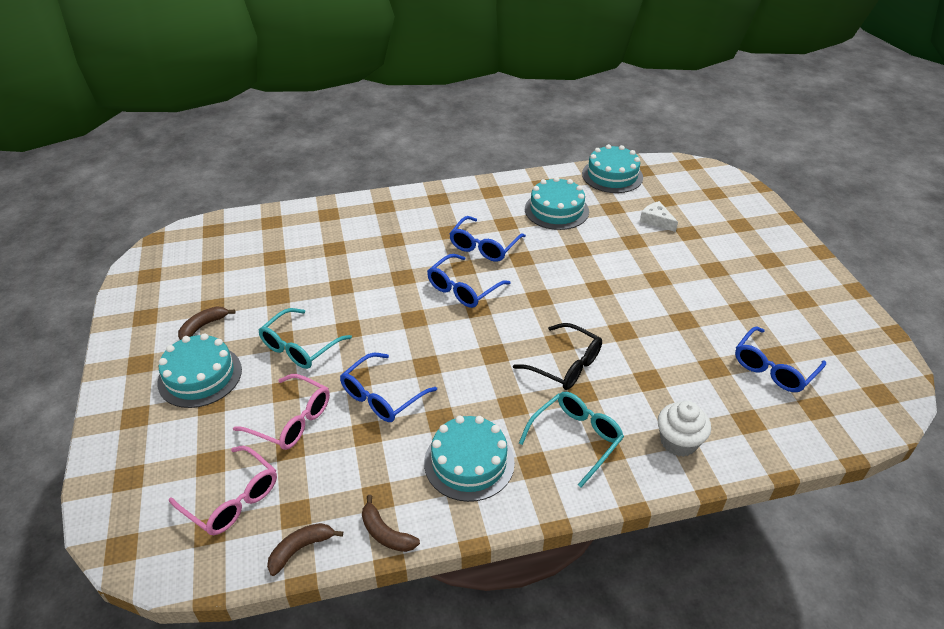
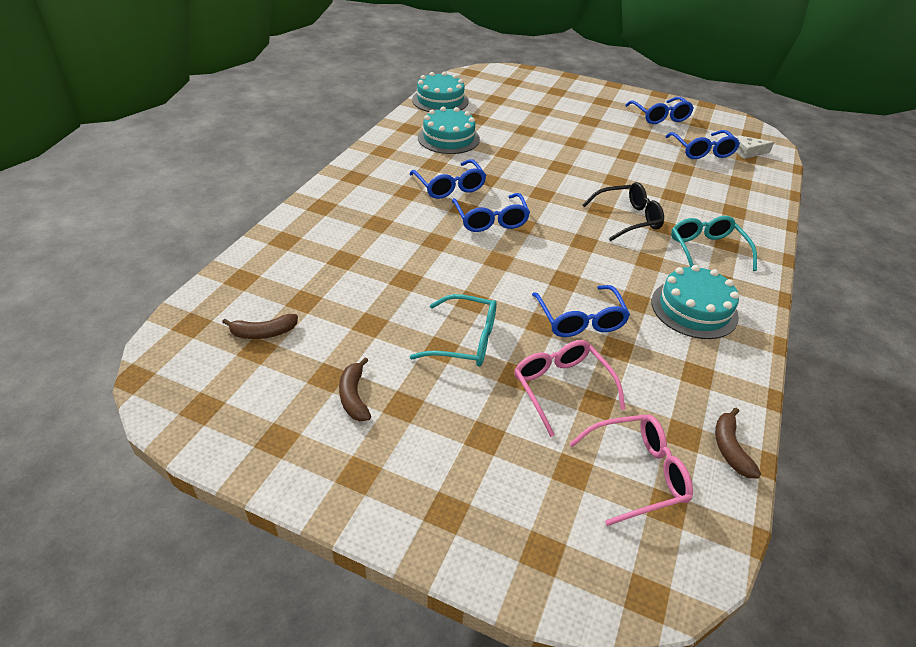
camera: 55 degrees left, 0 degrees up
(200, 376) = (433, 430): turquoise cake -> none
(291, 420) = (562, 388): pink glasses -> pink glasses turned 90 degrees counterclockwise
(300, 347) = (464, 340): turquoise glasses -> turquoise glasses turned 60 degrees counterclockwise
(386, 533) = (742, 387): brown banana -> brown banana (263, 333)
(656, 220) = (514, 112): white cheese -> white cheese (748, 152)
(678, 442) = (740, 214): white cupcake -> none
(802, 310) = (659, 116): none -> blue glasses

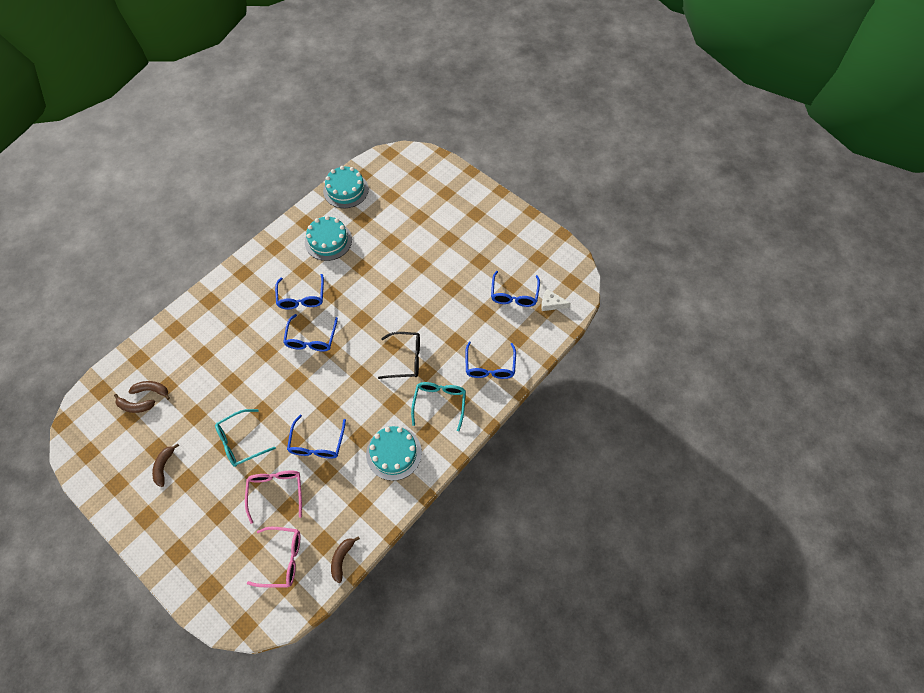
camera: 20 degrees right, 20 degrees up
(282, 309) = (152, 390): none -> brown banana
(464, 340) = (241, 441): turquoise glasses -> turquoise glasses turned 120 degrees clockwise
(659, 116) = (510, 243): blue glasses -> blue glasses (490, 366)

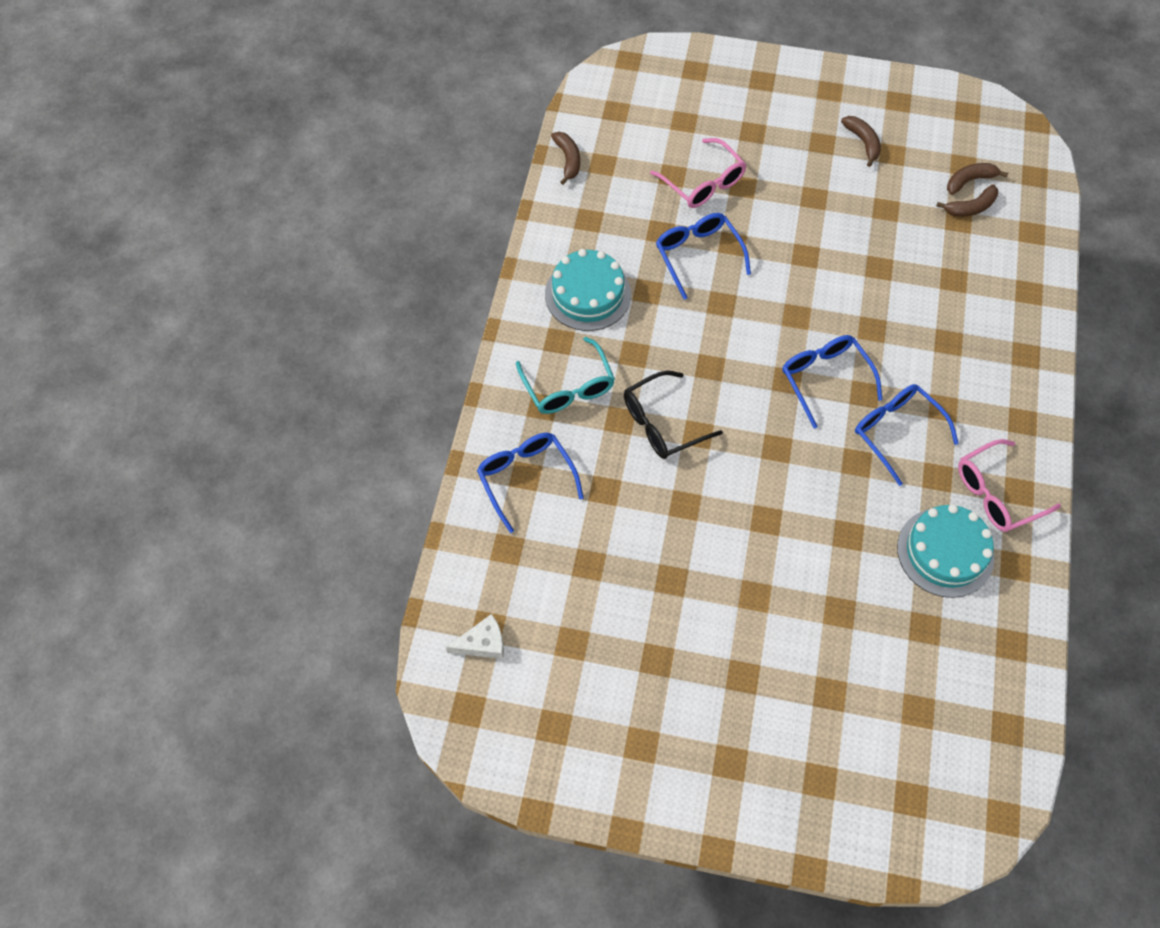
camera: 150 degrees right, 0 degrees up
(241, 441) = (797, 210): turquoise glasses -> none
(282, 559) = (638, 128): pink glasses -> pink glasses (997, 493)
(346, 190) = (1008, 674): turquoise cake -> none
(514, 294) = (557, 625): blue glasses -> none

